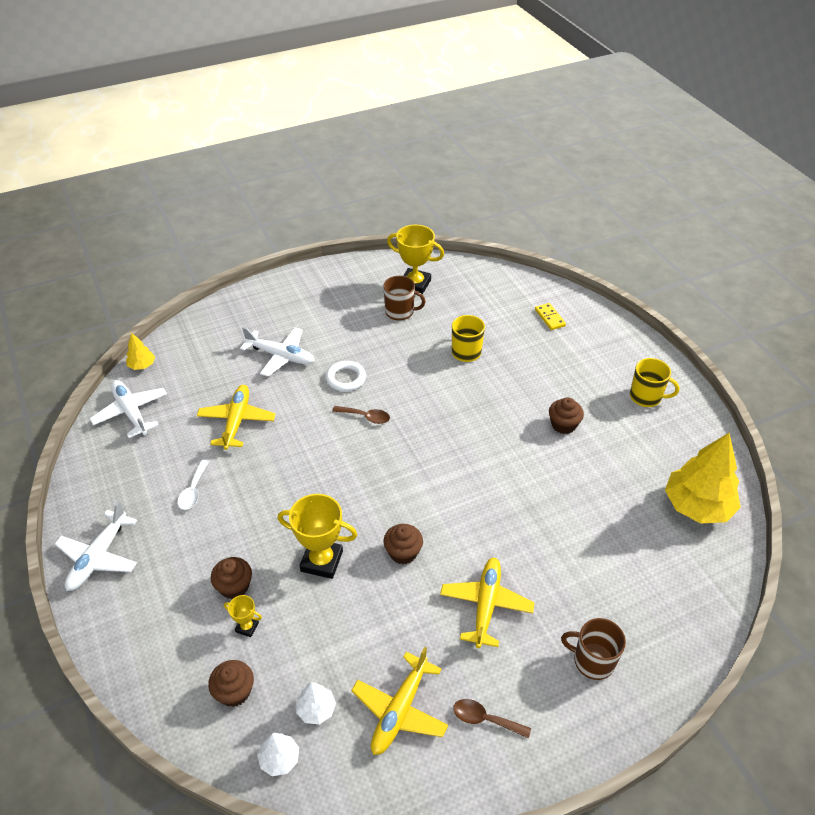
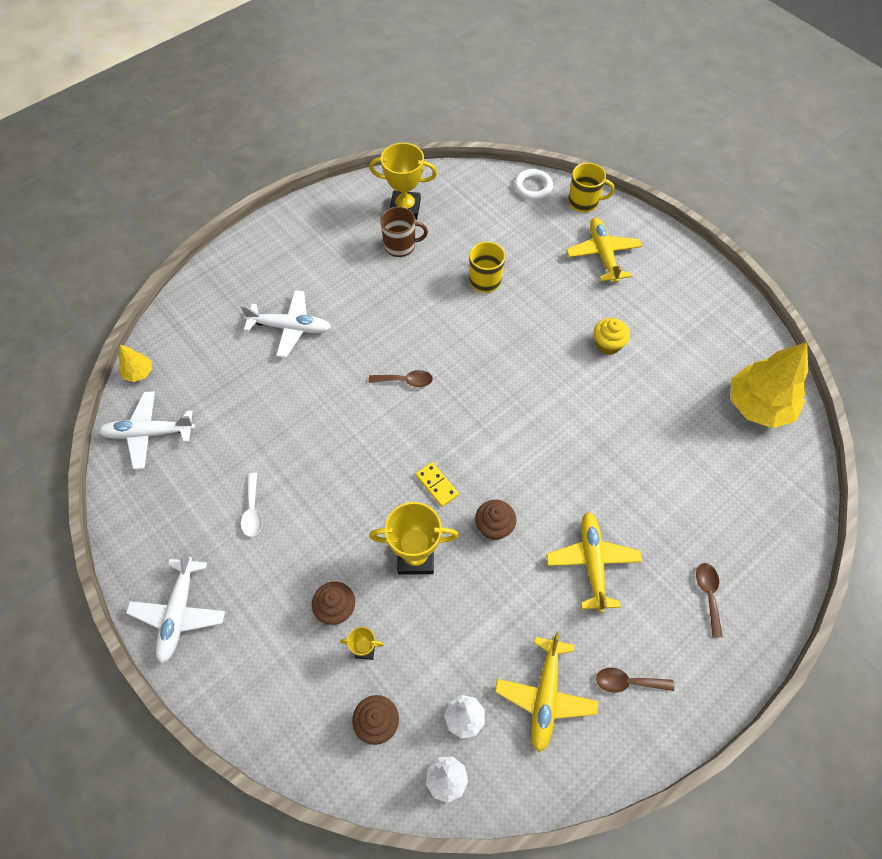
camera: 15 degrees left, 15 degrees up
(131, 412) = (148, 433): white plane -> white plane turned 45 degrees counterclockwise
(237, 421) = (270, 417): yellow plane -> yellow plane (602, 254)
(346, 378) = (369, 339): white ring -> white ring (533, 187)
(549, 318) = (557, 221): yellow domino -> yellow domino (436, 485)
(563, 425) = (607, 344): brown cupcake -> yellow cupcake
(592, 661) = (708, 594): brown mug -> brown spoon
(646, 397) = (678, 294): yellow mug -> yellow mug (584, 202)

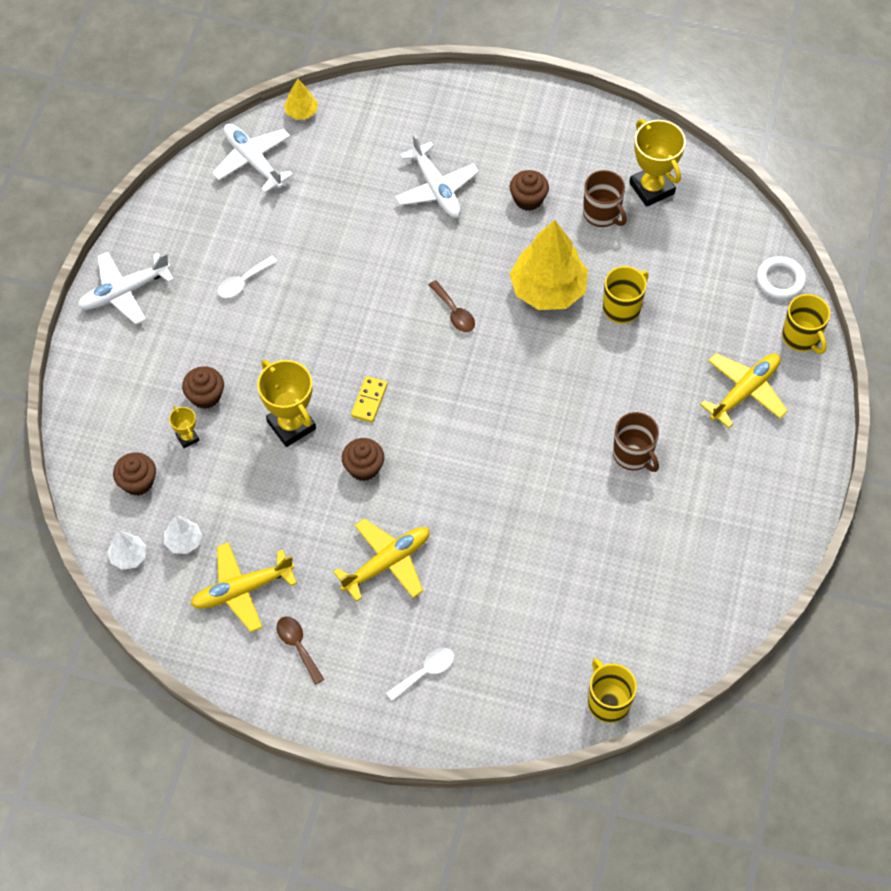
camera: 55 degrees right, 0 degrees up
(351, 279) = (528, 199): none -> brown cupcake
(607, 344) = (633, 454): yellow cupcake -> brown mug
(708, 594) = (425, 672): brown spoon -> white spoon
(758, 405) = (669, 623): yellow tree -> yellow tree (548, 289)
(802, 482) = (608, 702): none -> yellow mug

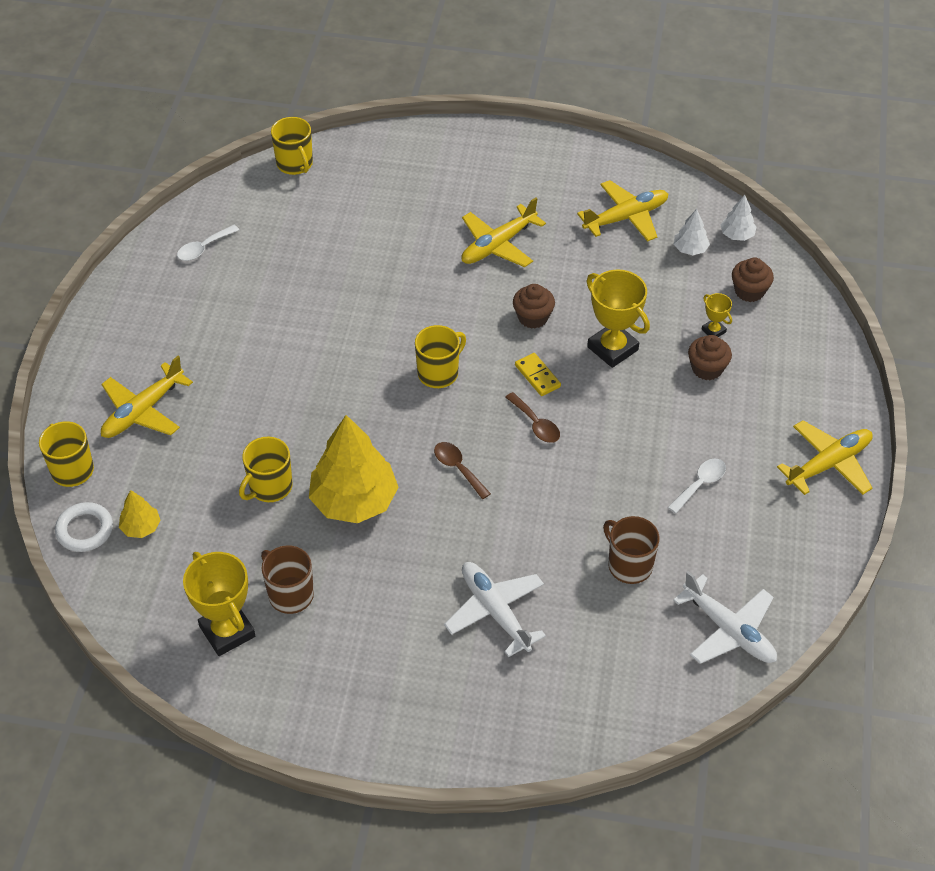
camera: 175 degrees right, 10 degrees down
(124, 292) = (828, 464): white plane -> yellow plane
(298, 646) = (567, 183): brown spoon -> brown spoon (536, 424)
(301, 112) = (684, 703): yellow tree -> yellow tree (141, 527)
(369, 400) = (537, 376): yellow domino -> yellow domino turned 45 degrees counterclockwise
(425, 672) = (453, 173): white spoon -> white spoon (203, 248)
(463, 411) = (439, 373): none -> yellow mug
(528, 199) = (381, 606): brown cupcake -> none
(633, 454) = (264, 346): brown mug -> brown mug (629, 565)

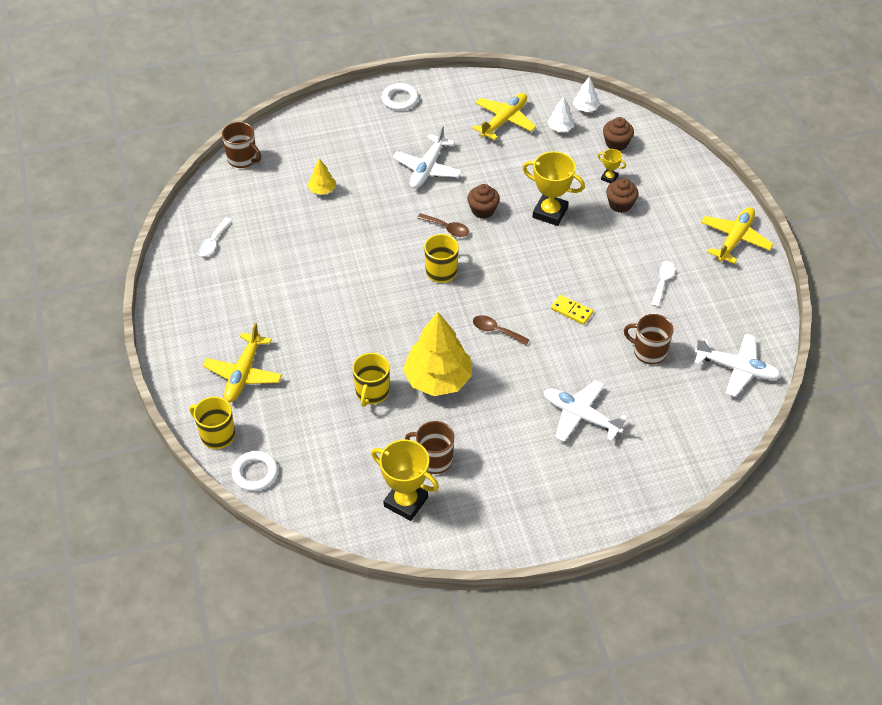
camera: 25 degrees left, 0 degrees up
(141, 527) = (296, 455): yellow tree -> yellow tree (322, 190)
(295, 164) = (242, 159): yellow mug -> brown mug
(498, 245) = (427, 168): yellow plane -> white plane
(516, 152) = (400, 99): none -> white ring
(536, 424) = (530, 282): brown spoon -> brown spoon (447, 228)
(537, 376) = (511, 249): yellow domino -> yellow domino (571, 311)

